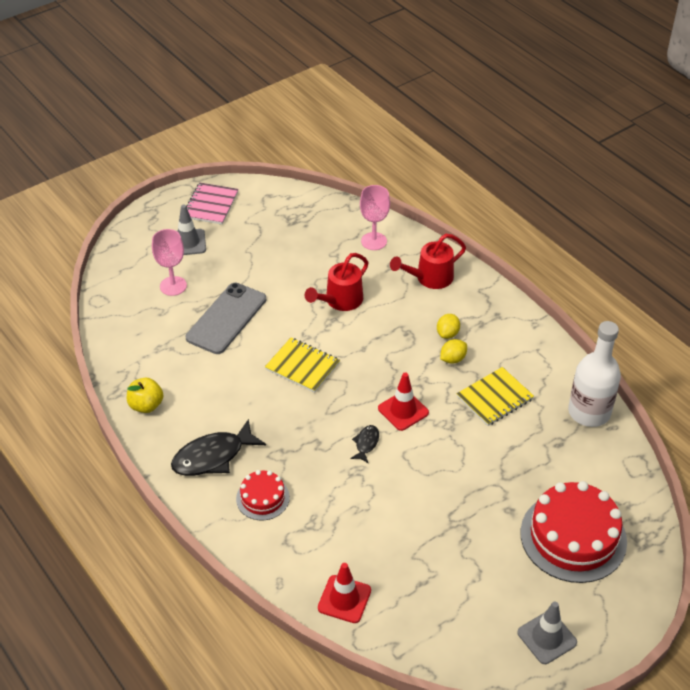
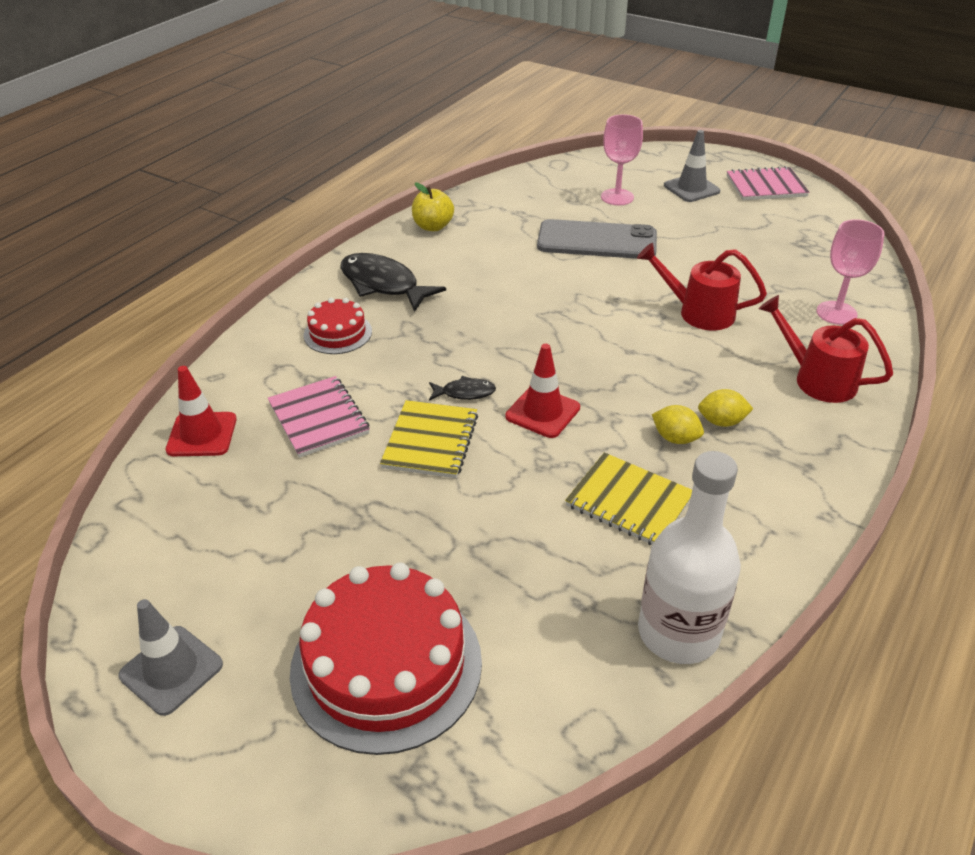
camera: 70 degrees right, 5 degrees down
(302, 366) = (562, 311): yellow notebook -> yellow notebook (430, 441)
(357, 528) = (318, 418): none -> pink notebook

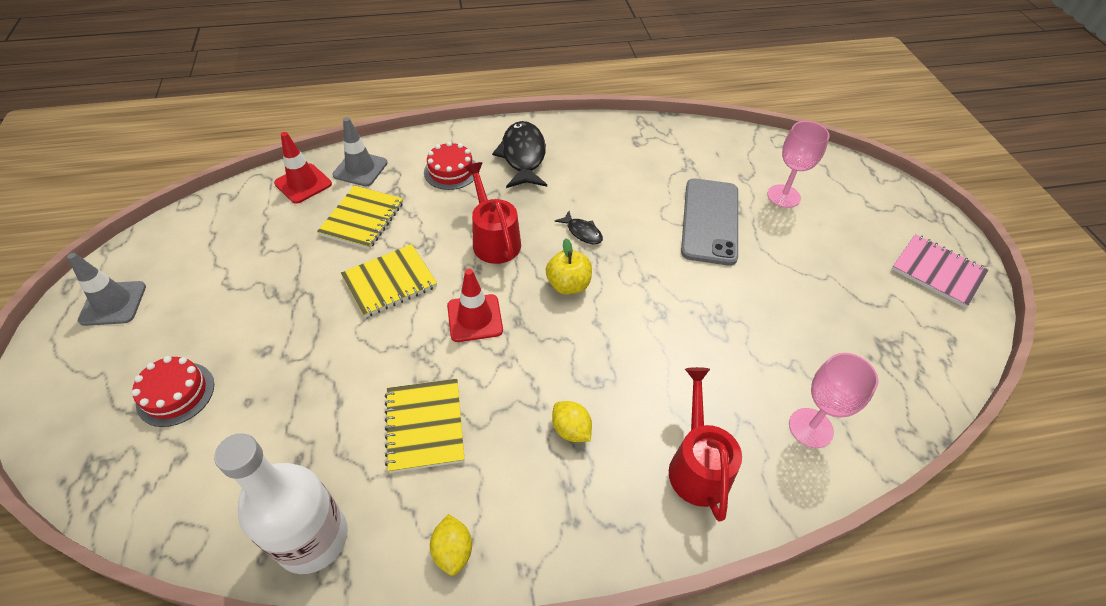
camera: 45 degrees right, 10 degrees up
(318, 418) = (362, 219): pink notebook -> yellow notebook
(386, 665) = (175, 394): red cake -> red cake, size x0.52
(433, 226) = (615, 134): yellow apple -> yellow apple (568, 285)
(465, 393) = (454, 266): black fish -> black fish (582, 232)
(597, 241) = (710, 221): grey phone -> grey phone turned 45 degrees clockwise
(675, 438) = (521, 412): yellow lemon -> yellow lemon (453, 551)
(691, 188) = (861, 229): grey traffic cone -> grey traffic cone (360, 169)
(697, 312) = (694, 333): red watering can -> red watering can (494, 239)

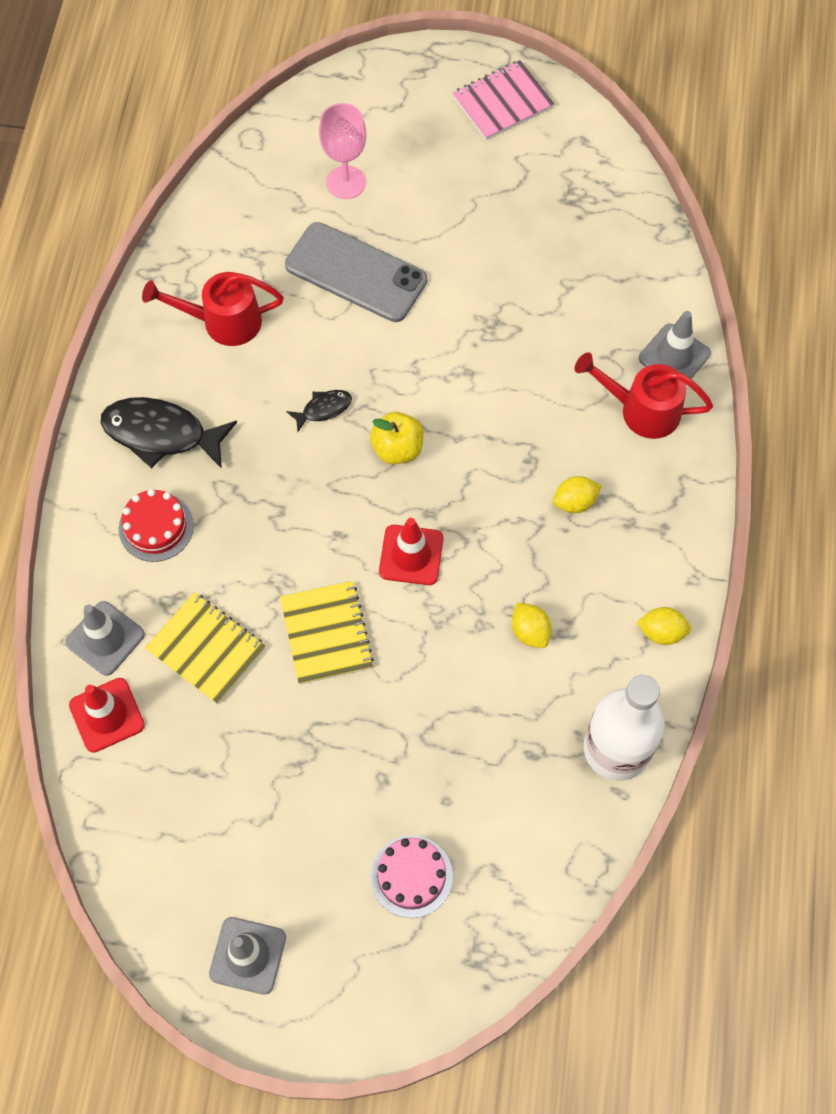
camera: 70 degrees left, 15 degrees up
(175, 394) = (411, 876): red cake -> pink cake
(425, 426) = (530, 631): yellow notebook -> yellow lemon
(494, 239) = (299, 506): red watering can -> red watering can (222, 322)
(775, 481) = (674, 356): none -> grey traffic cone
(810, 428) = (634, 304): pink goblet -> none

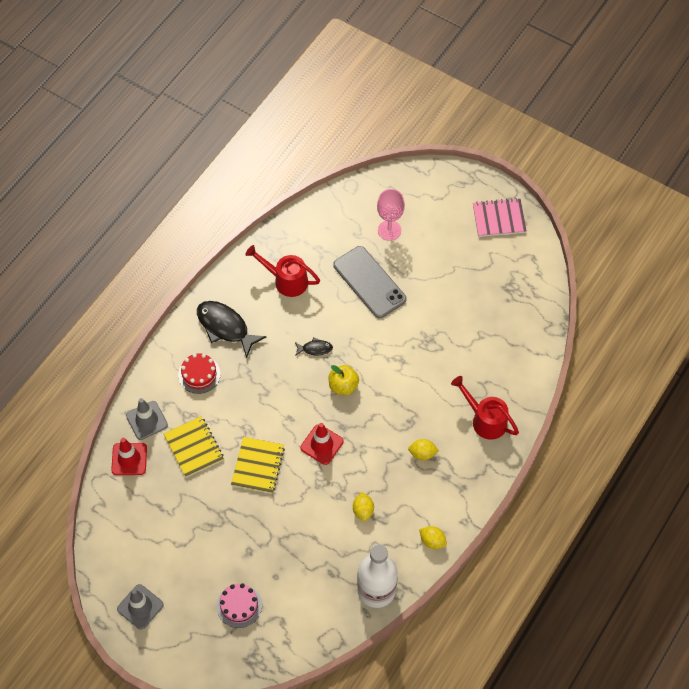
camera: 25 degrees right, 5 degrees down
(674, 356) = (519, 398): grey traffic cone -> none

